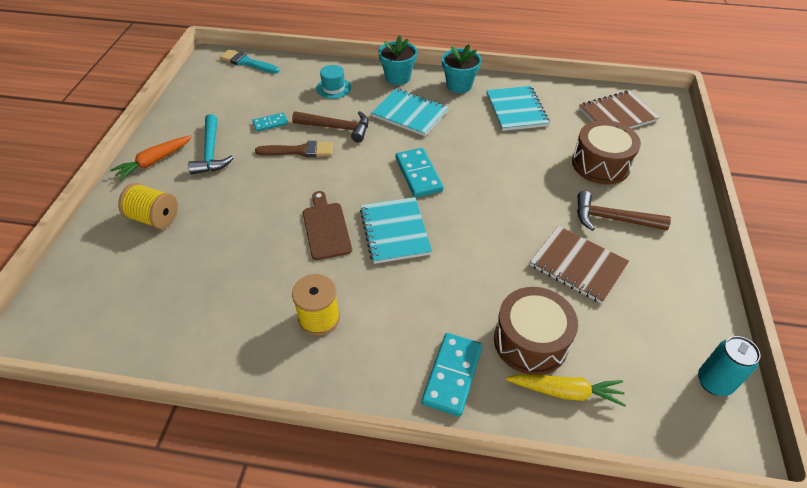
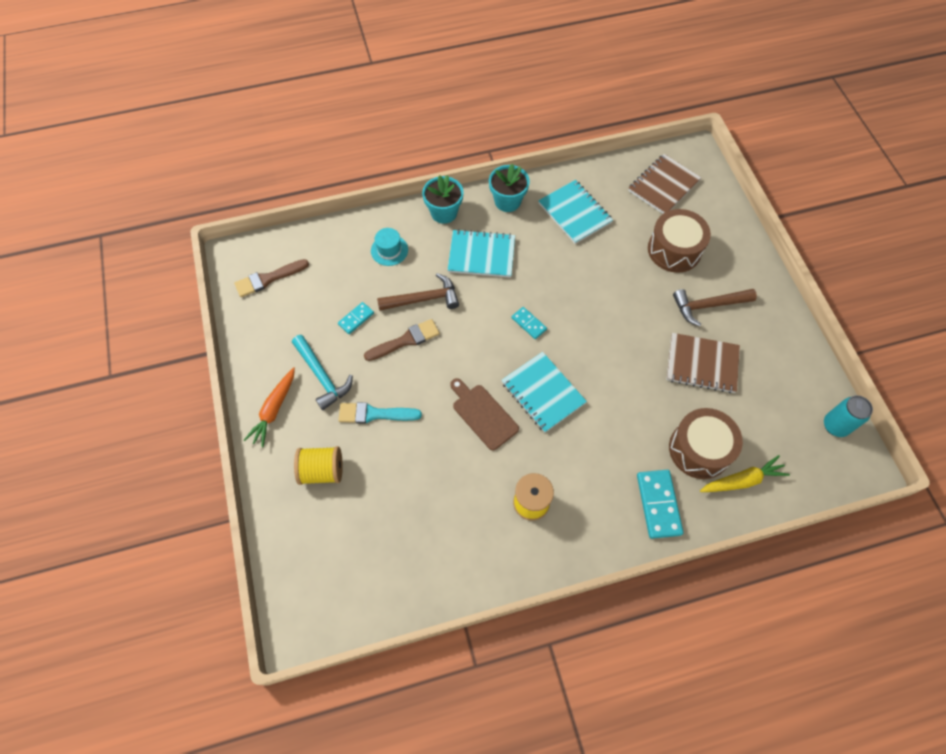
camera: 25 degrees left, 15 degrees up
(224, 78) = (268, 279): none -> brown brush
(247, 62) = (278, 249): turquoise brush -> turquoise brush (374, 414)
(418, 174) = (528, 324): turquoise domino -> turquoise domino, size x0.58

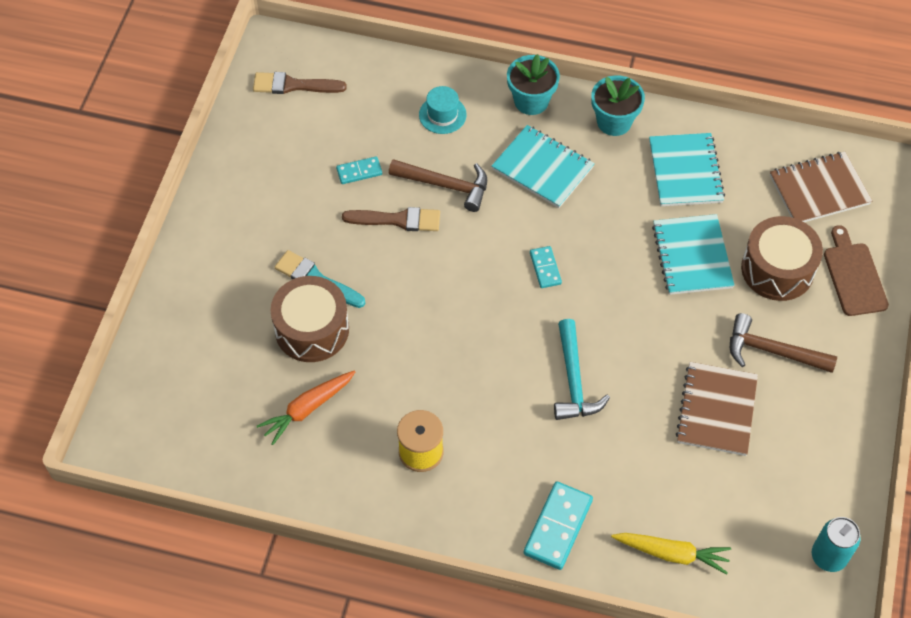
camera: 30 degrees right, 5 degrees down
(274, 410) = (217, 224): orange carrot -> orange carrot (307, 409)
(322, 376) = (286, 214): turquoise hammer -> turquoise hammer (574, 380)
(322, 471) = (227, 308): yellow spool -> none
(483, 414) = (430, 338): brown cutting board -> brown cutting board (854, 276)
(543, 393) = (510, 348): turquoise notebook -> turquoise notebook (692, 256)
(699, 449) = (646, 497): brown drum -> brown drum (312, 329)
(702, 364) = (716, 410): brown notebook -> brown notebook turned 60 degrees clockwise

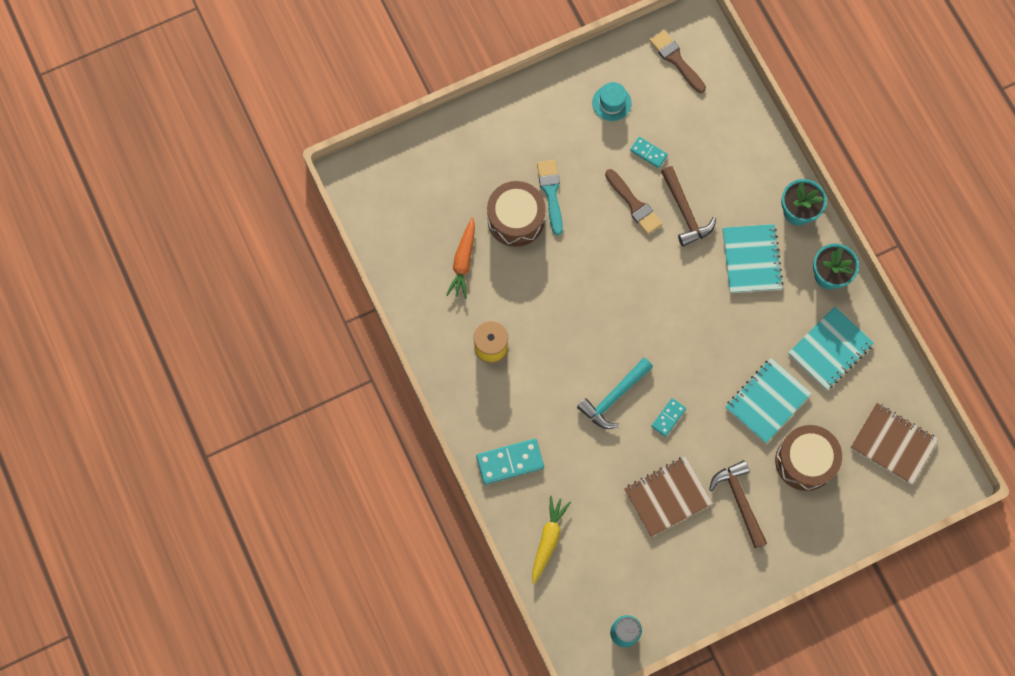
camera: 50 degrees right, 15 degrees up
(307, 409) = (463, 261): orange carrot -> orange carrot turned 90 degrees counterclockwise
(442, 115) = (736, 166): turquoise hat -> turquoise hat (611, 103)
(545, 268) = (678, 319): turquoise domino -> turquoise domino (668, 417)
(671, 553) = (548, 540): yellow carrot -> yellow carrot turned 135 degrees counterclockwise
(854, 276) = (843, 512): brown cutting board -> none

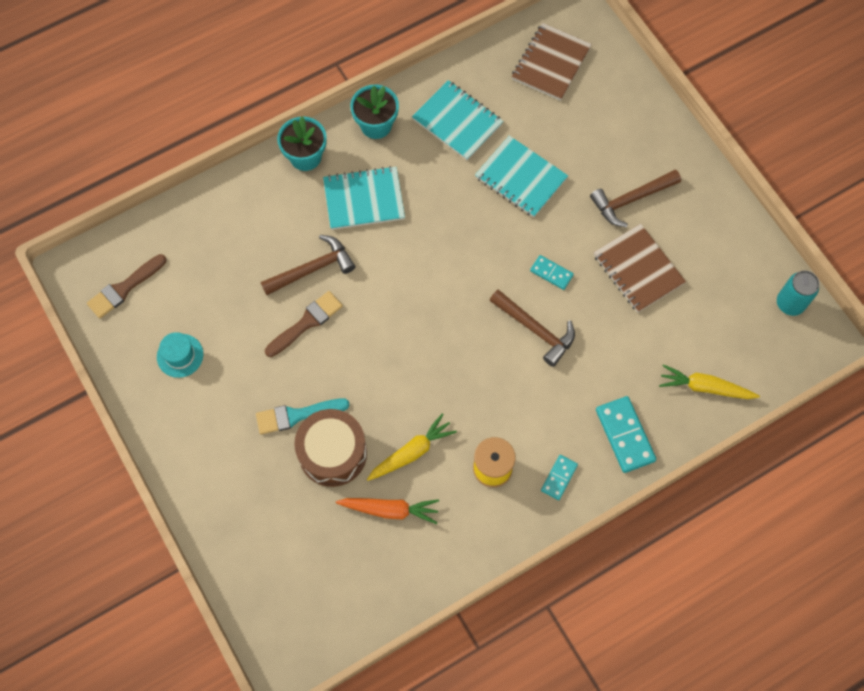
camera: 95 degrees left, 5 degrees down
(511, 282) = (411, 452): none -> yellow carrot
(614, 397) = (535, 329): turquoise hammer -> brown hammer
(648, 153) = (242, 311): turquoise domino -> turquoise domino (559, 478)
(805, 461) = (580, 141): brown drum -> none

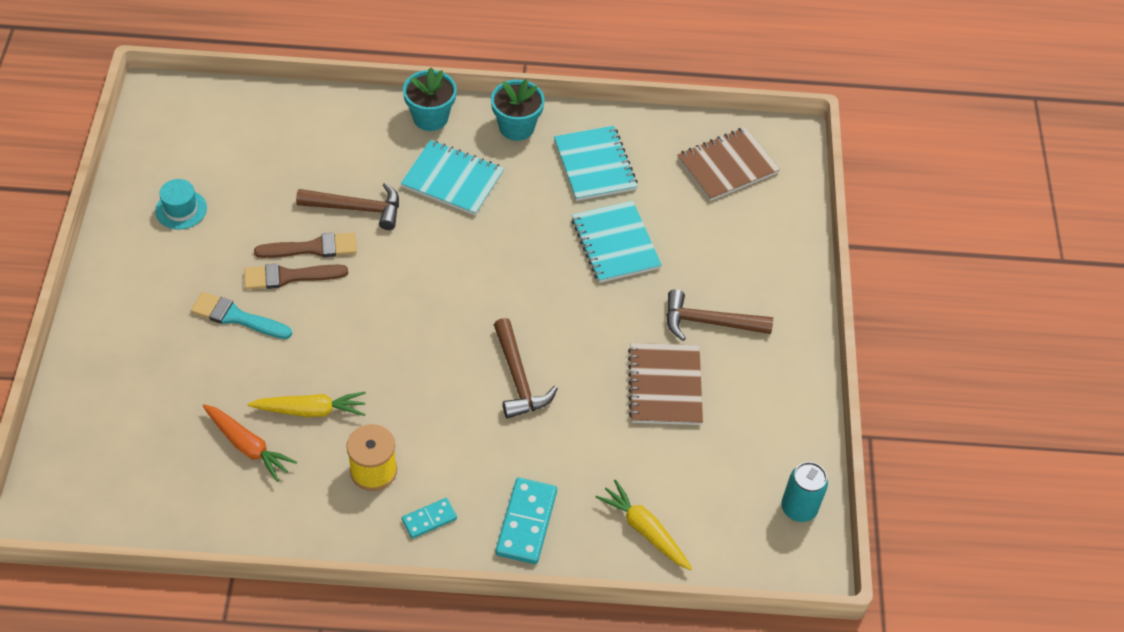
camera: 30 degrees right, 15 degrees down
(124, 288) = (183, 131): brown brush -> brown brush (289, 276)
(332, 453) = (240, 367): brown drum -> none
(551, 273) = (575, 339): turquoise domino -> none

